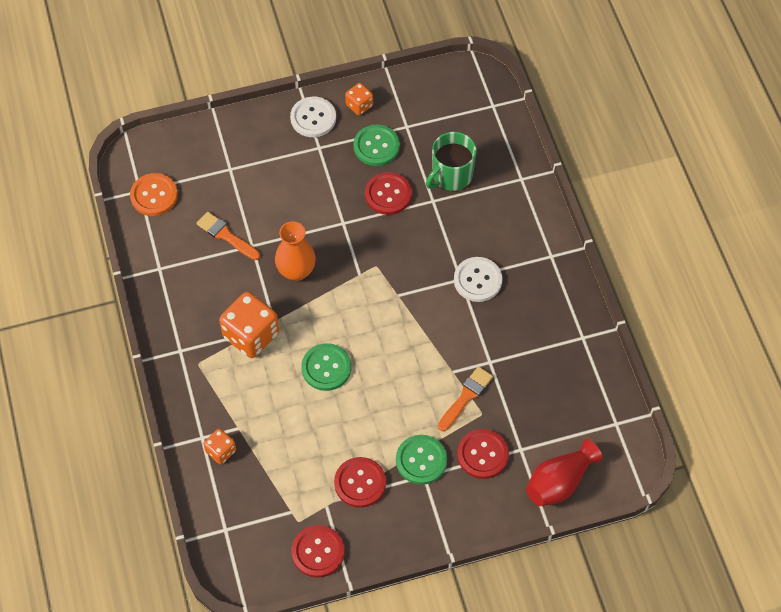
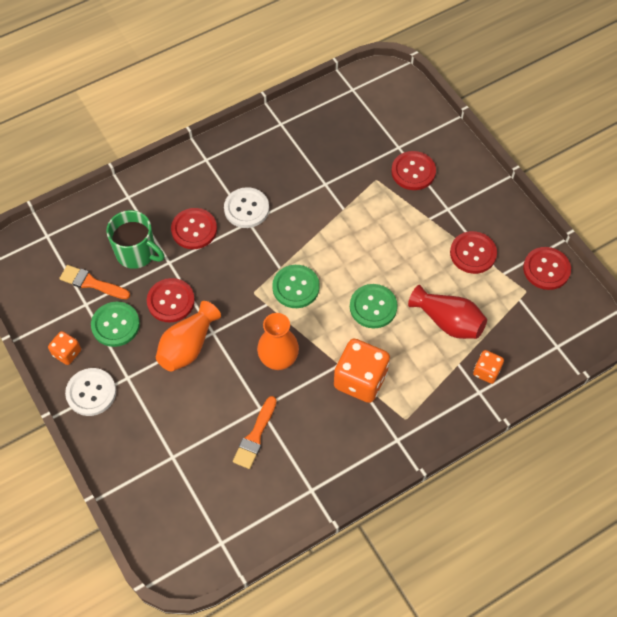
camera: 105 degrees left, 0 degrees up
(154, 195) = (224, 525): orange button -> none
(335, 200) = (188, 346): none -> orange vase
(421, 460) = (435, 213): green button -> green button (296, 287)
(465, 229) = (194, 229): none -> red button
(466, 397) = (364, 194): orange brush -> orange brush (91, 283)
(559, 482) = (417, 116): red vase -> red vase (448, 321)

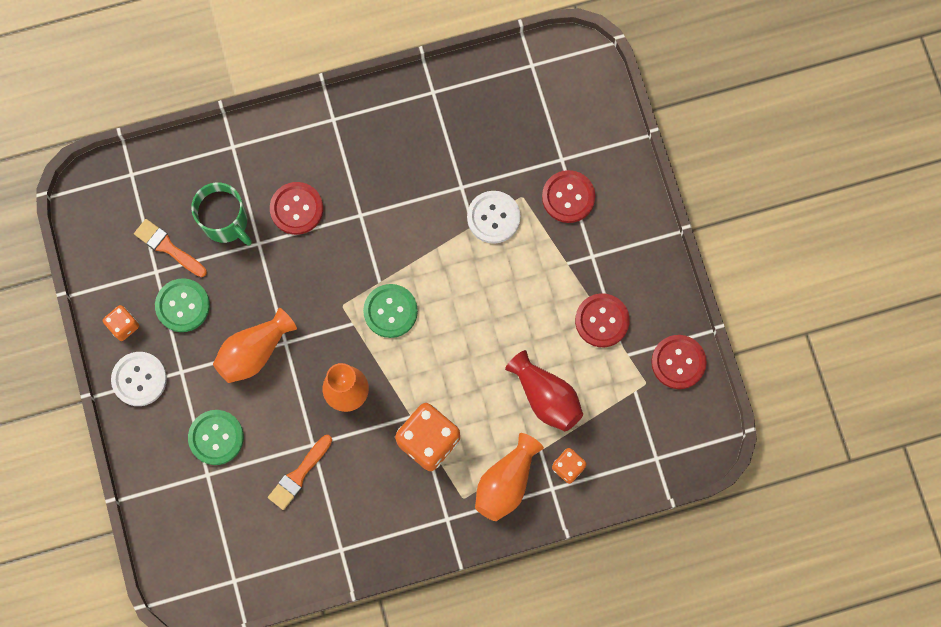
camera: 15 degrees right, 15 degrees up
(171, 301) = (249, 292): red button -> none
(246, 209) = (362, 197): white button -> white button (493, 217)
(373, 307) = (469, 358): green button -> green button (216, 437)
(438, 397) = (506, 482): none -> orange vase

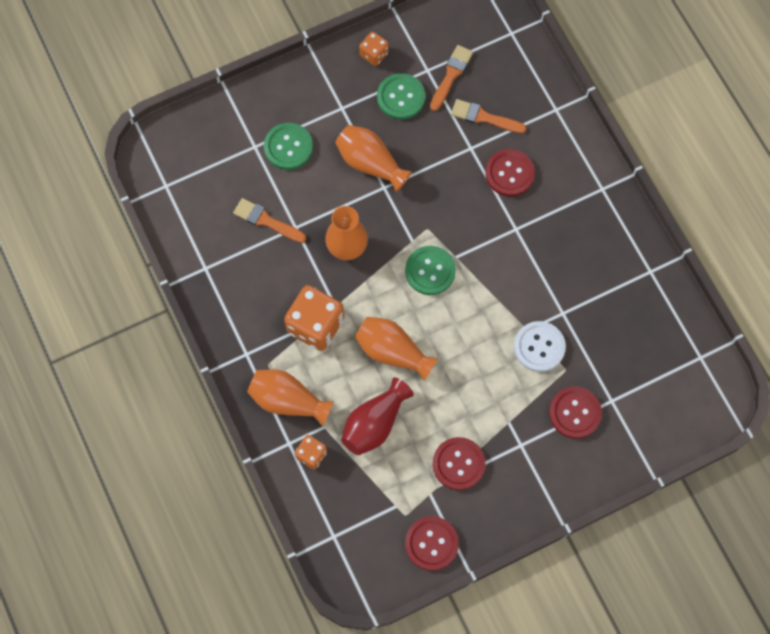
camera: 80 degrees right, 5 degrees down
(139, 379) = (329, 76): white button -> none
(226, 222) = (484, 117): green mug -> orange brush
(472, 366) = (392, 352): none -> orange vase

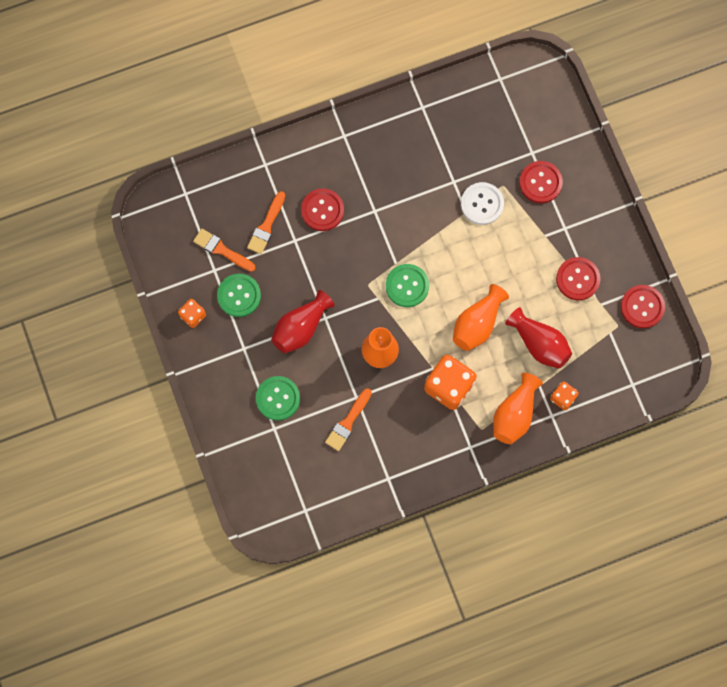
camera: 85 degrees left, 5 degrees up
(370, 163) = (301, 328): orange vase -> red vase

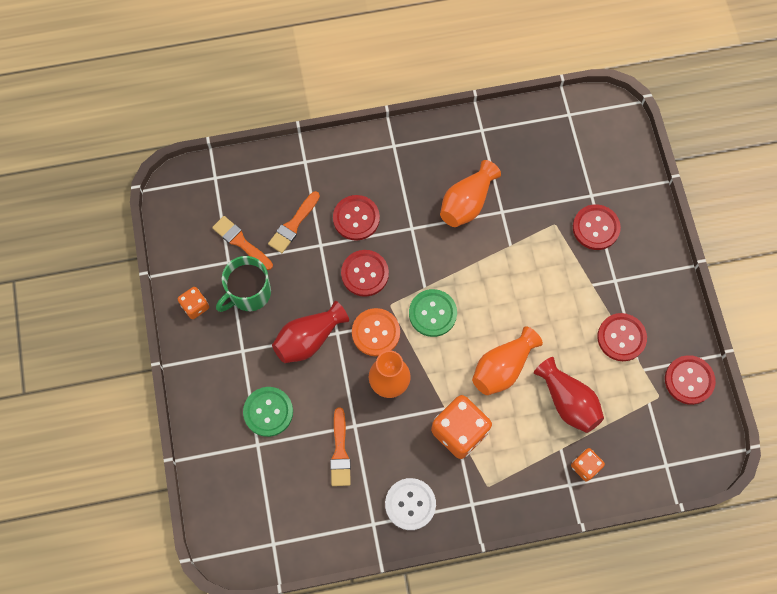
camera: 10 degrees right, 5 degrees down
(239, 295) = (249, 293): green button -> green mug
(340, 260) = (365, 273): none -> red button
(348, 422) = (340, 452): orange brush -> orange brush turned 45 degrees counterclockwise
(359, 312) = (376, 332): none -> orange button
(482, 204) = (529, 240): white button -> white button (410, 504)
(514, 414) = (528, 475): orange vase -> orange vase (467, 203)

